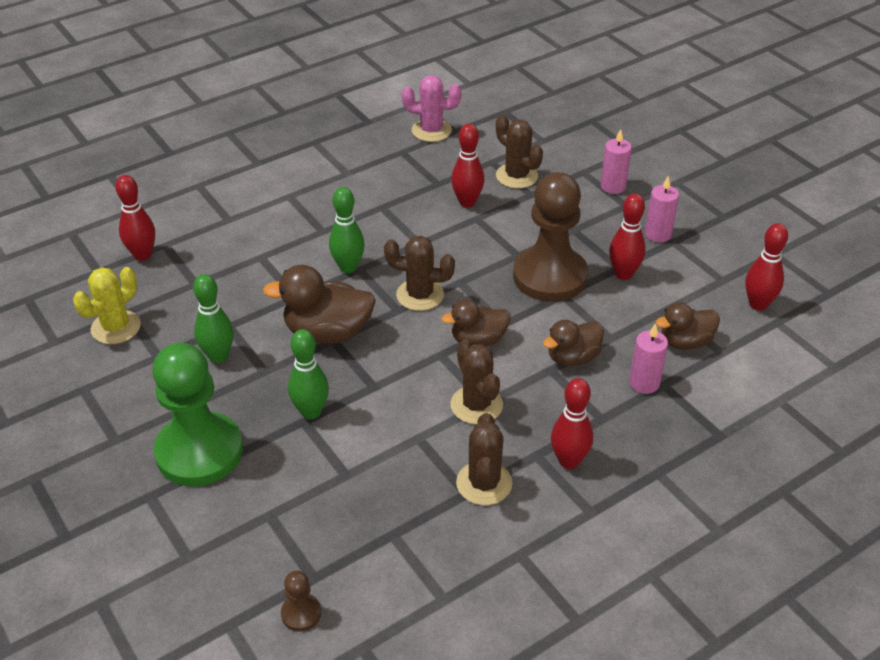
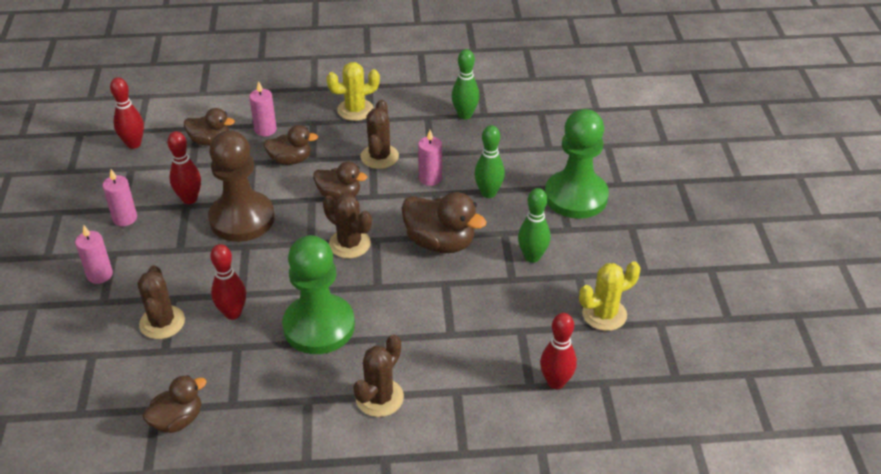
camera: 150 degrees left, 0 degrees up
(301, 613) = (556, 100): brown pawn -> none
(348, 267) = (385, 291): green bowling pin -> green bowling pin (465, 115)
(383, 220) = (319, 326): none -> green pawn
(393, 402) = (430, 178): none -> pink candle
(431, 130) = (177, 420): pink cactus -> brown duck
(484, 483) = (413, 117): brown cactus -> brown cactus (379, 398)
(569, 461) = (355, 110): red bowling pin -> yellow cactus

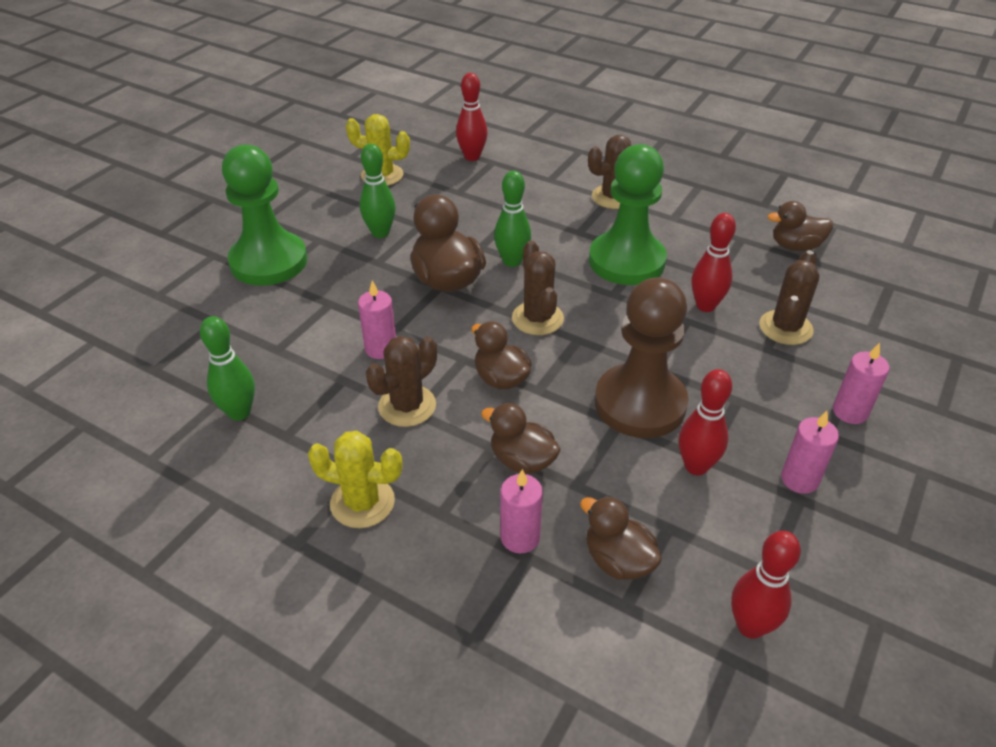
camera: 145 degrees left, 0 degrees up
(488, 193) = (342, 304): green bowling pin -> green bowling pin (512, 261)

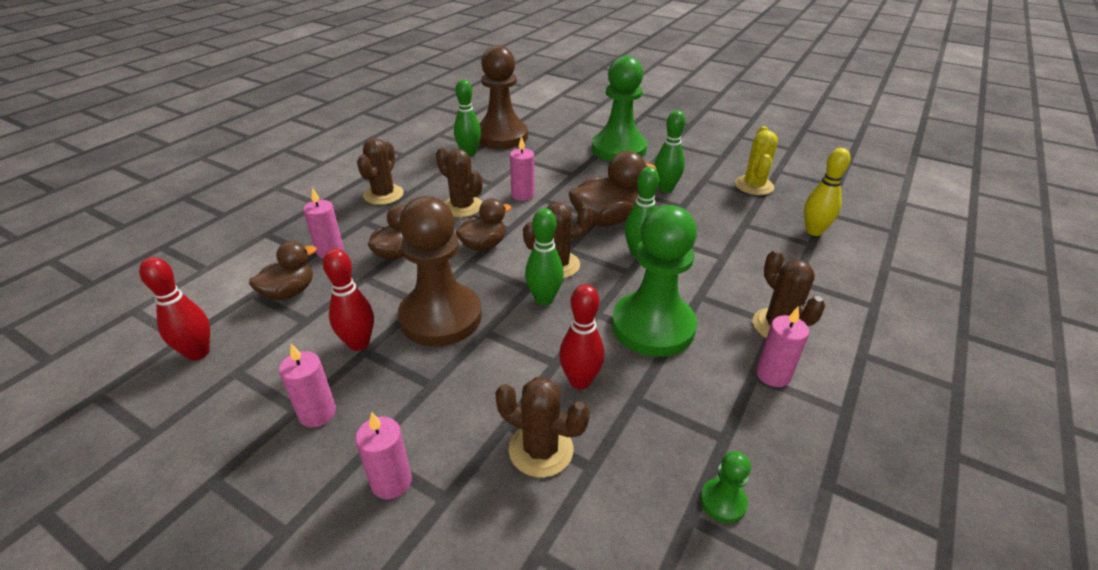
camera: 90 degrees right, 5 degrees down
(188, 378) = (501, 136): none -> brown pawn
(362, 502) = (383, 195): yellow cactus -> brown cactus
(472, 157) = (813, 231): red bowling pin -> yellow bowling pin
(598, 327) = (544, 299): none -> green bowling pin
(671, 209) = (773, 375): none -> pink candle
(795, 246) = (723, 501): brown duck -> green pawn

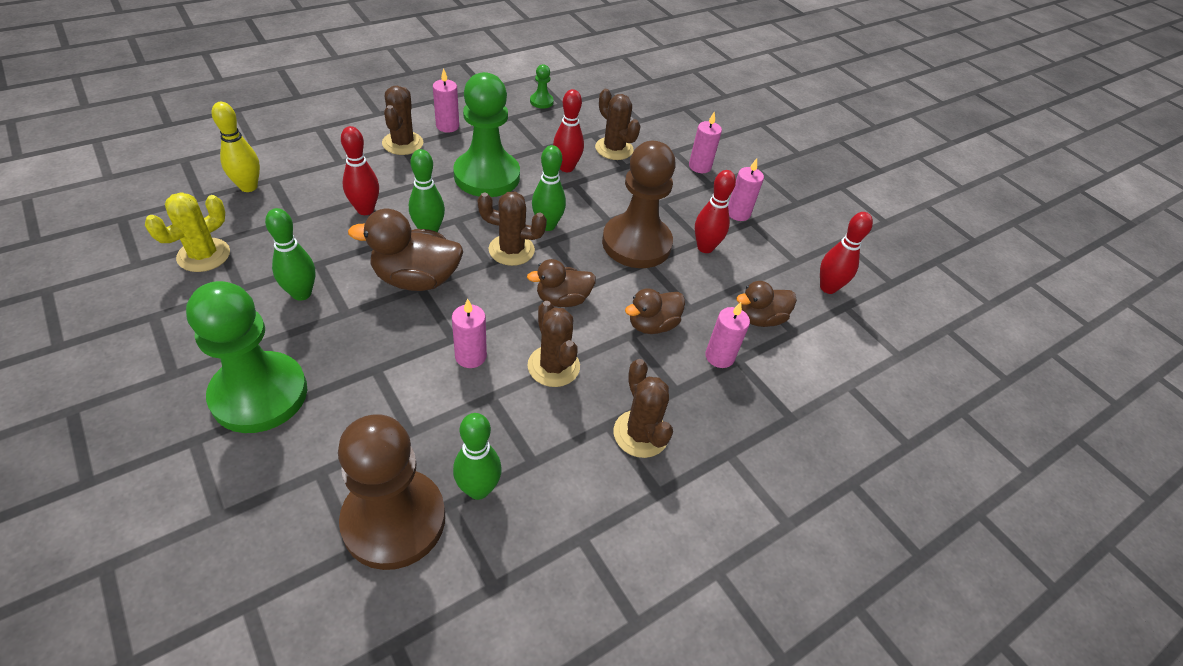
camera: 160 degrees left, 10 degrees up
(383, 195) = (640, 434): brown cactus -> brown cactus turned 60 degrees counterclockwise
(708, 249) = (365, 210): none -> red bowling pin

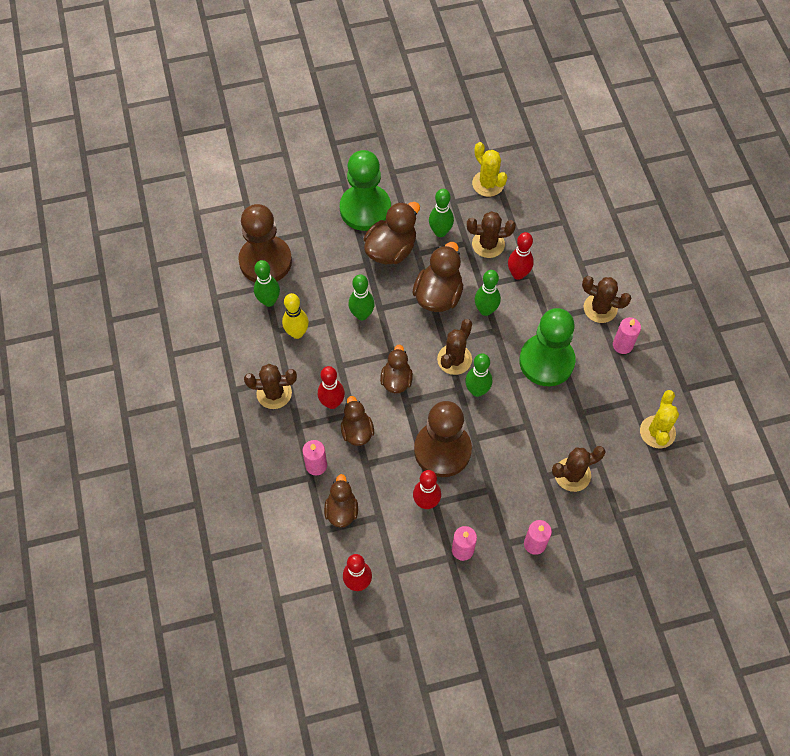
camera: 115 degrees right, 15 degrees up
(248, 187) = (556, 207): yellow bowling pin -> yellow bowling pin (297, 333)
(343, 344) = (391, 250): none -> brown duck
(470, 356) = (362, 315): pink candle -> green bowling pin
(541, 102) = (657, 432): green pawn -> yellow cactus
(553, 366) = (340, 359): brown cactus -> brown cactus (488, 244)
(566, 167) = (549, 425): red bowling pin -> red bowling pin (332, 403)

